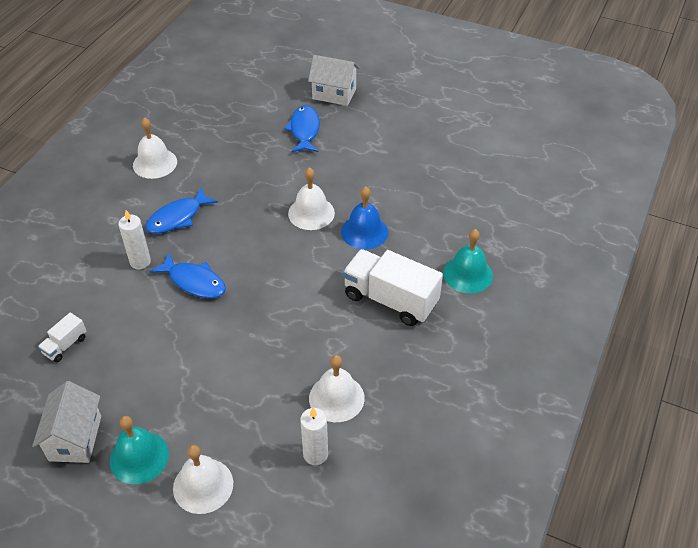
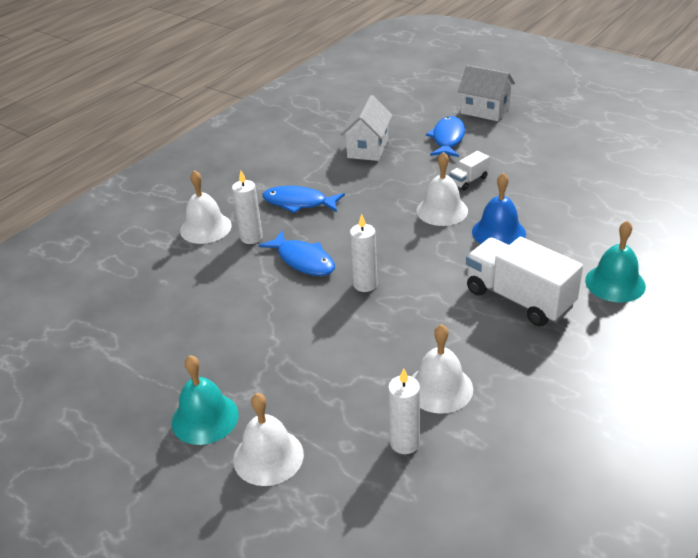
camera: 15 degrees right, 10 degrees down
(65, 345) = (156, 303): white truck -> white truck (468, 180)
(75, 438) = (142, 390): white house -> white house (368, 148)
(155, 163) = (286, 156): white bell -> white bell (205, 228)
(177, 217) = (299, 203): blue fish -> blue fish turned 45 degrees clockwise
(255, 301) = (365, 284): none -> white candle

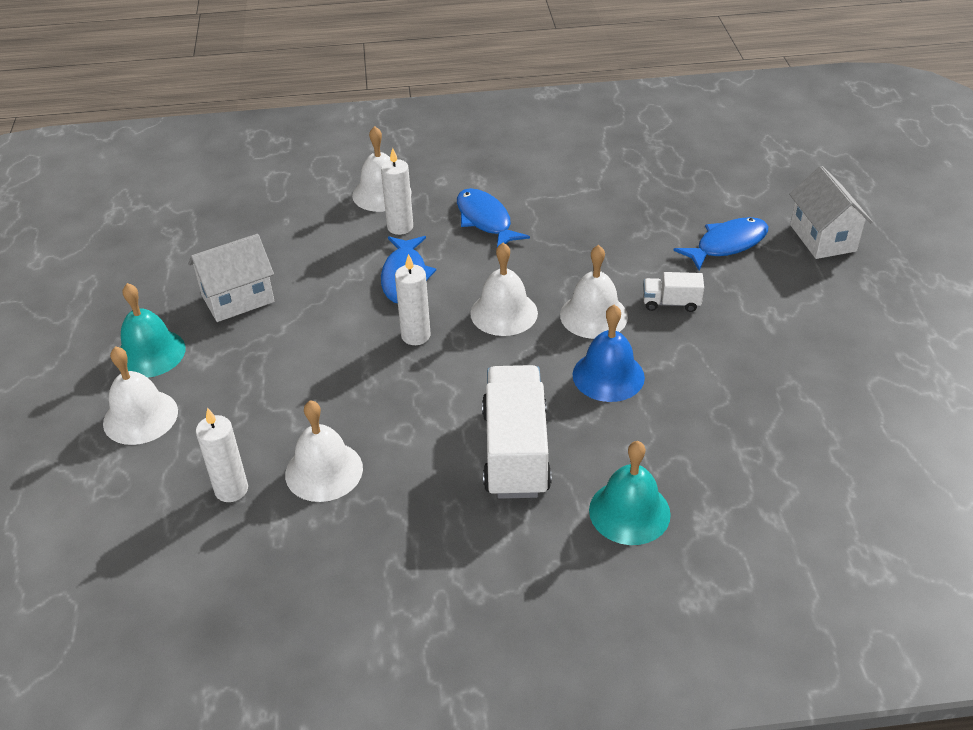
camera: 45 degrees right, 5 degrees up
(368, 148) = (631, 205): white house -> white house (238, 299)
(393, 240) = (504, 313): none -> white bell

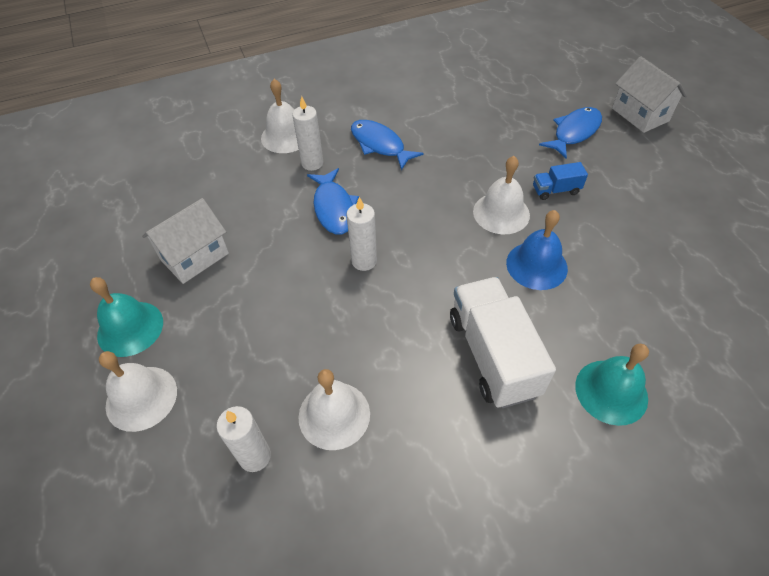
camera: 15 degrees left, 10 degrees up
(504, 313) = (428, 225): white bell -> none
(671, 303) = (555, 190): white truck -> blue truck

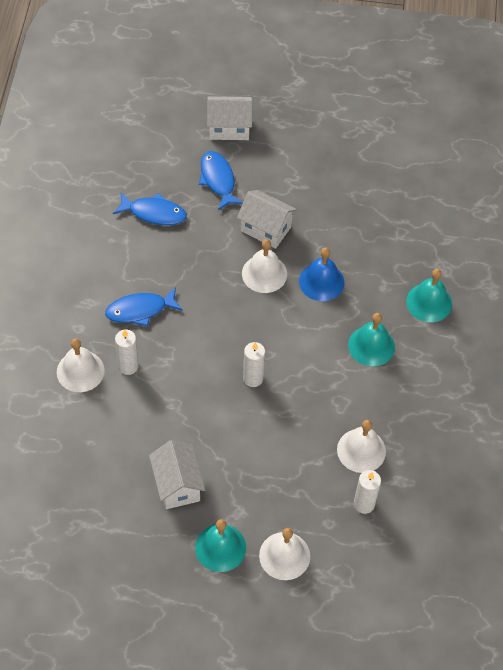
camera: 65 degrees left, 5 degrees up
(334, 208) = (188, 373): blue fish -> blue fish (154, 213)
(493, 355) = (371, 346): white truck -> turquoise bell
(555, 190) = (266, 229): blue truck -> white house

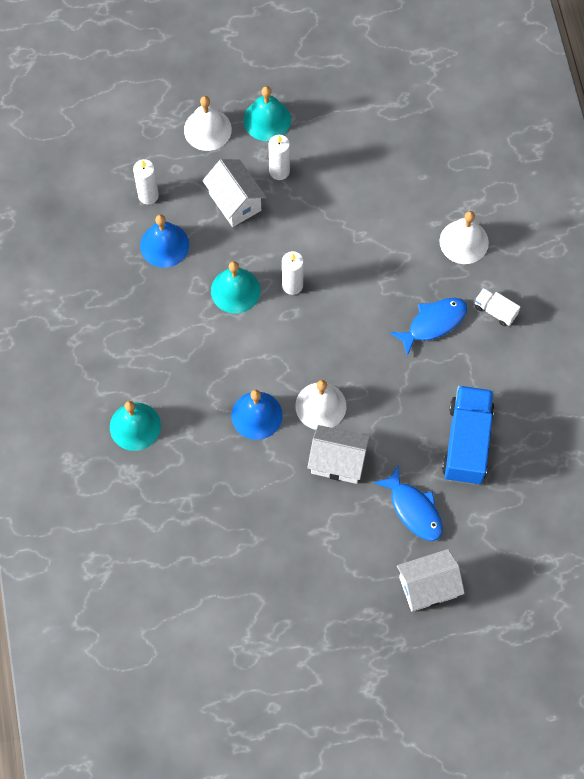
camera: 165 degrees right, 10 degrees up
(81, 305) = (495, 311): none -> white truck
(128, 366) = (420, 260): white candle -> white candle (279, 171)
(154, 213) = (467, 442): blue fish -> blue truck
(177, 485) = (326, 162): white house -> white house (235, 202)
(361, 450) = (164, 245): white bell -> blue bell
(371, 346) = (183, 357): turquoise bell -> turquoise bell (235, 290)

